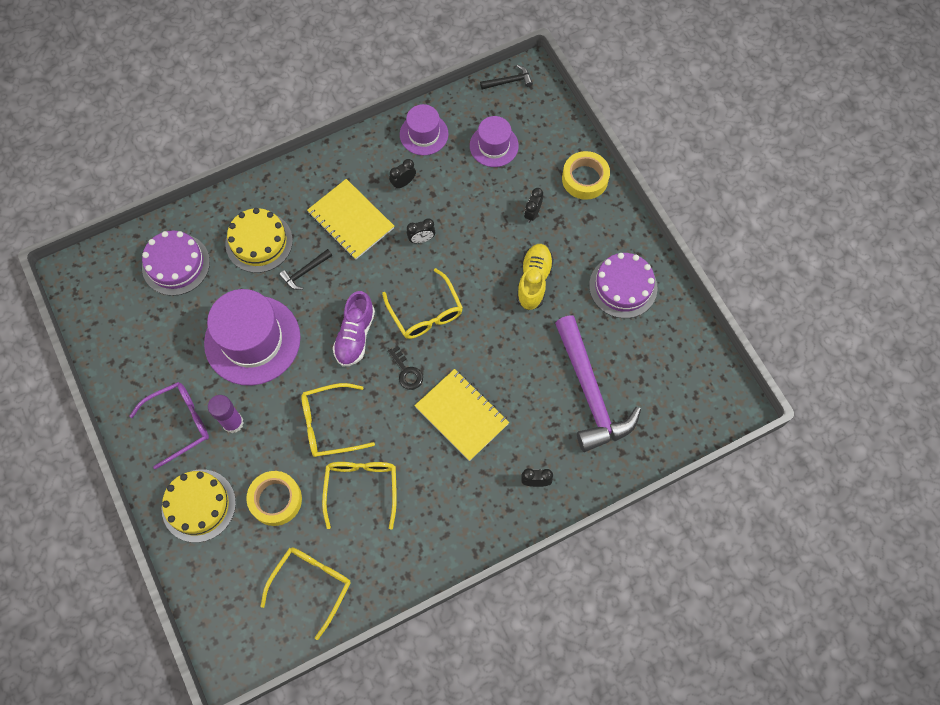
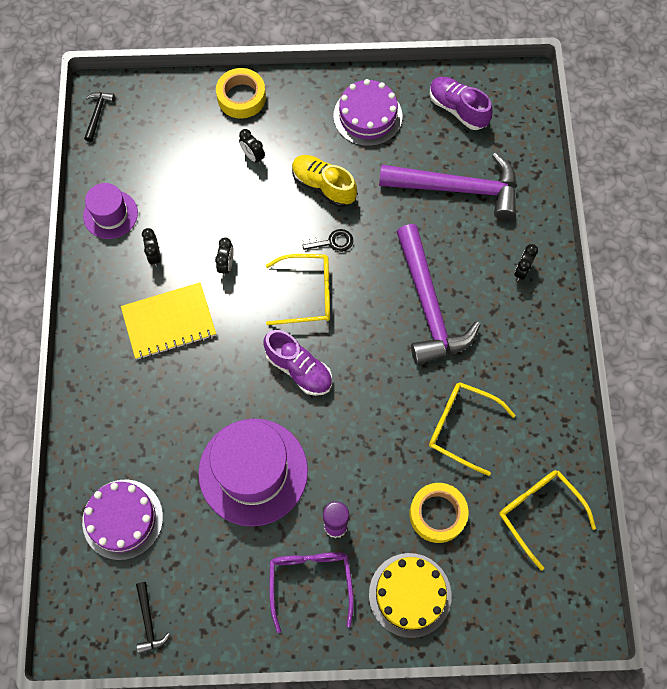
camera: 65 degrees left, 0 degrees up
(259, 242) = (143, 422): yellow cake -> none
(305, 272) = (203, 390): black hammer -> black hammer (148, 622)
(329, 424) = (381, 432): yellow glasses -> none
(406, 372) = (361, 337): black key -> black key (332, 242)
(461, 415) = (429, 306): yellow notebook -> purple hammer
(494, 146) = (161, 158): purple hat -> none
(673, 360) = (458, 109): none -> purple shoe

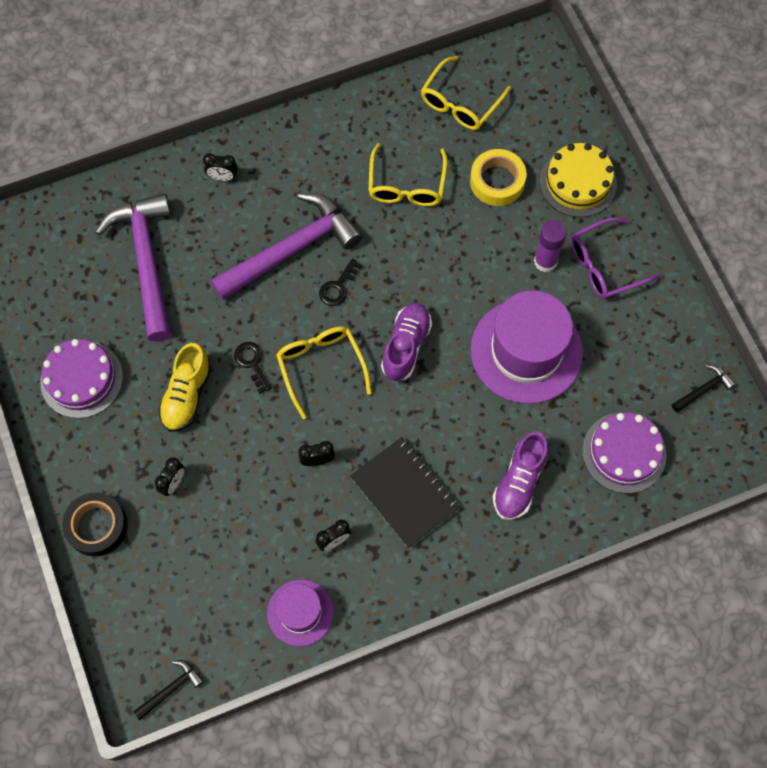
camera: 110 degrees left, 0 degrees up
(98, 114) = (171, 689): black hammer -> black hammer turned 150 degrees clockwise
(169, 322) = (405, 493): yellow notebook -> black notebook
(241, 97) = (97, 526): yellow tape -> black tape
(378, 332) = (338, 287): none -> black key
(458, 109) = (45, 290): purple shoe -> purple shoe (519, 482)

